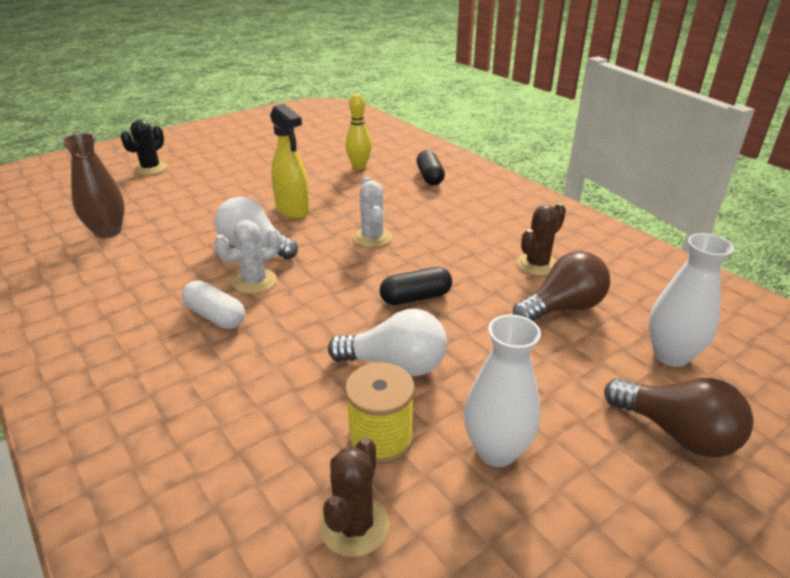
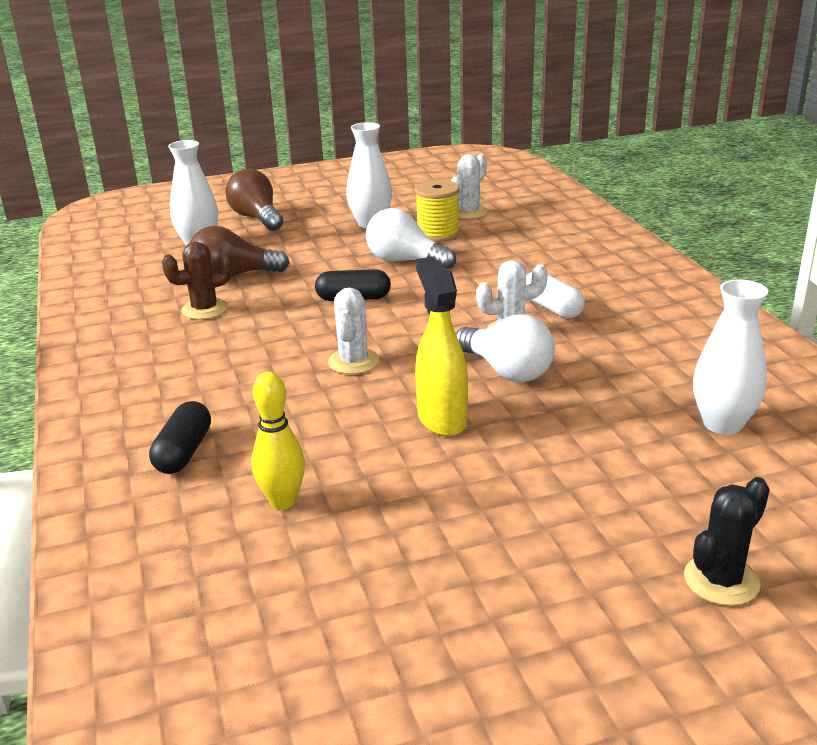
camera: 160 degrees left, 5 degrees down
(108, 232) = (722, 423): brown vase -> white vase
(354, 525) = (468, 212): brown cactus -> white cactus

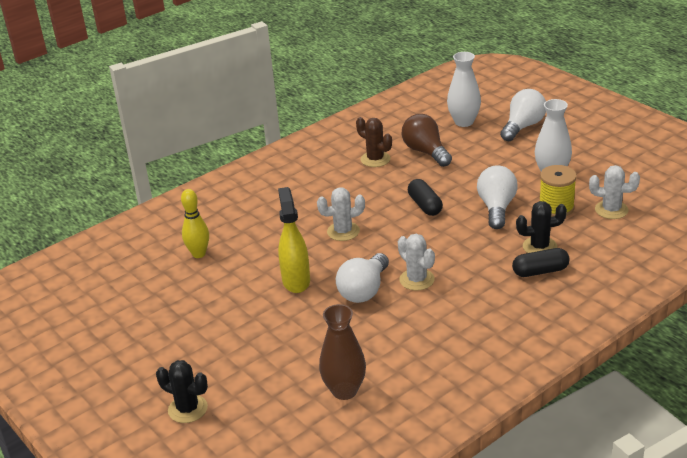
camera: 70 degrees right, 5 degrees up
(183, 452) = (226, 210): black capsule -> black capsule (540, 271)
(257, 218) = (523, 126): brown light bulb -> white light bulb
(441, 419) = (296, 281): yellow spray bottle -> yellow spray bottle turned 60 degrees counterclockwise
(503, 255) = (539, 247): none -> black cactus
(552, 308) = (465, 289): white capsule -> none
(722, 423) = (344, 390): white vase -> brown vase

